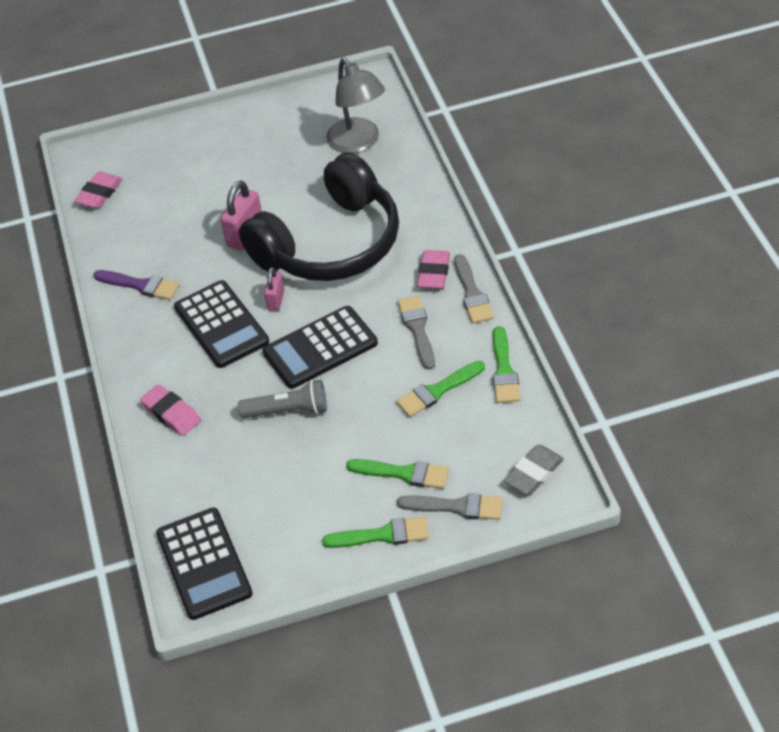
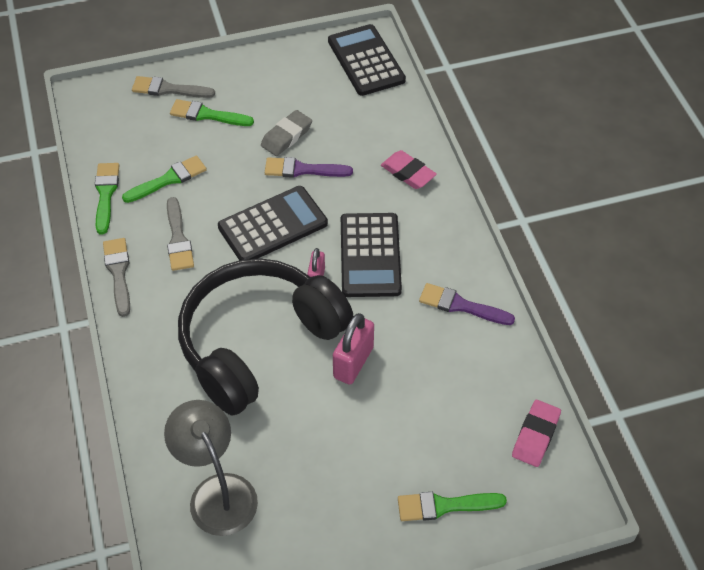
camera: 175 degrees right, 5 degrees up
(221, 325) = (370, 255): black calculator -> black calculator turned 150 degrees counterclockwise
(288, 410) = (303, 170): grey flashlight -> purple brush
(382, 535) = (228, 73): green brush -> green brush (444, 506)
(434, 273) = (153, 298): pink eraser -> none
(534, 473) = (102, 110): grey eraser -> grey eraser (286, 136)

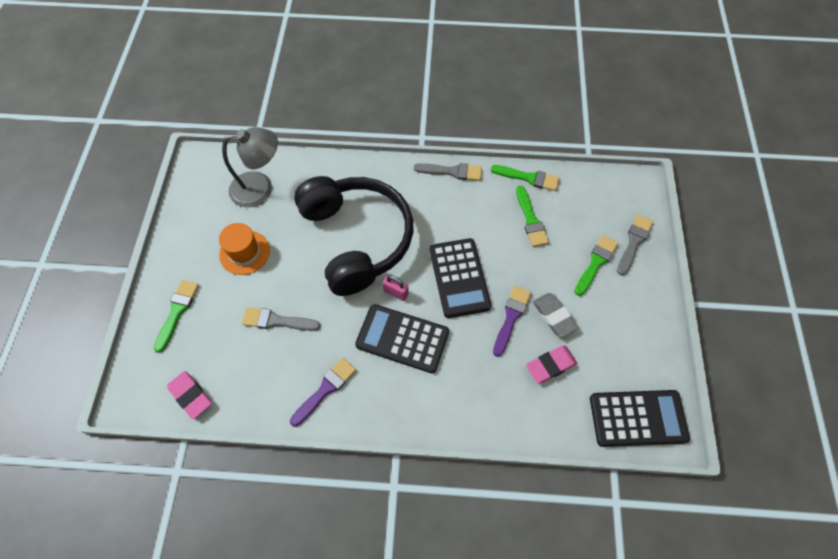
camera: 110 degrees right, 10 degrees up
(178, 239) = (469, 213): grey brush -> grey brush (277, 321)
(328, 464) = (244, 252): none -> orange hat
(353, 362) = (312, 293): pink padlock -> none
(408, 173) = (480, 402): pink eraser -> pink eraser (550, 365)

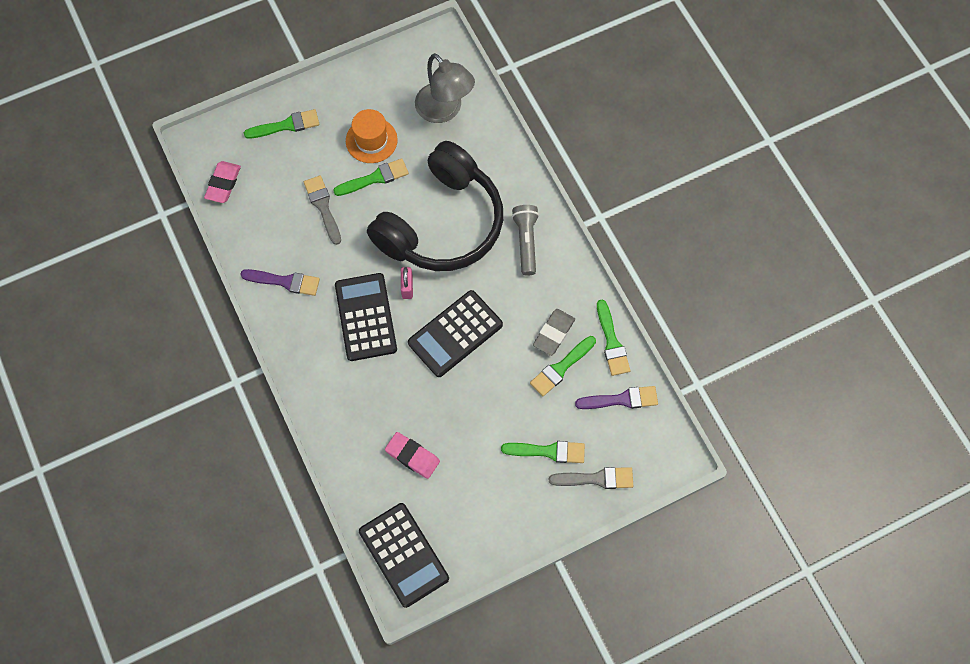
camera: 60 degrees right, 5 degrees up
(281, 267) = (375, 178): none -> green brush
(412, 191) = (526, 242): none -> grey flashlight
(452, 171) = (572, 266): grey brush -> none
(511, 317) = (441, 399): purple brush -> purple brush (621, 399)
(554, 316) = (465, 437): grey eraser -> grey eraser (553, 333)

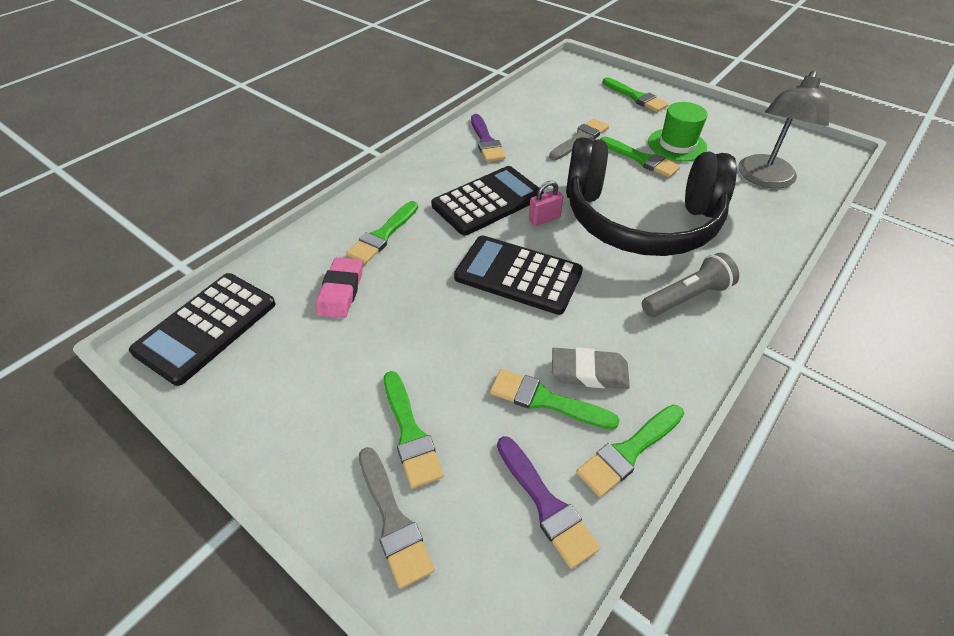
camera: 65 degrees right, 20 degrees down
(223, 184) = (549, 85): pink eraser -> none
(366, 409) = (383, 235): none -> green brush
(371, 140) = (677, 145): orange hat -> green hat

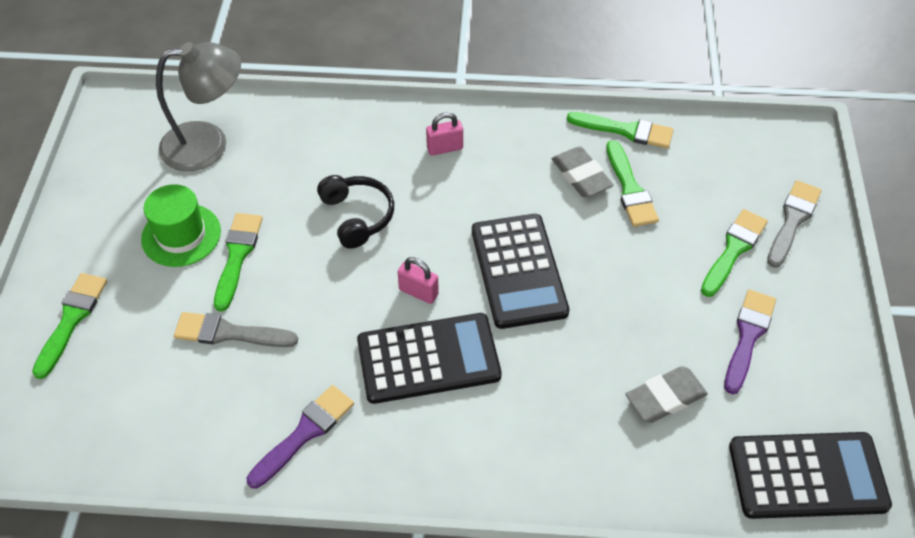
camera: 125 degrees left, 5 degrees up
(341, 291) = (665, 398): pink eraser -> grey eraser
(383, 235) = (564, 420): green brush -> none
(487, 201) = (428, 359): black calculator -> black calculator turned 150 degrees clockwise
(546, 504) = (703, 154): purple brush -> purple brush (748, 336)
(639, 219) = (357, 216): black headphones -> black headphones, size x0.42
(686, 297) = (445, 148): grey flashlight -> pink padlock

